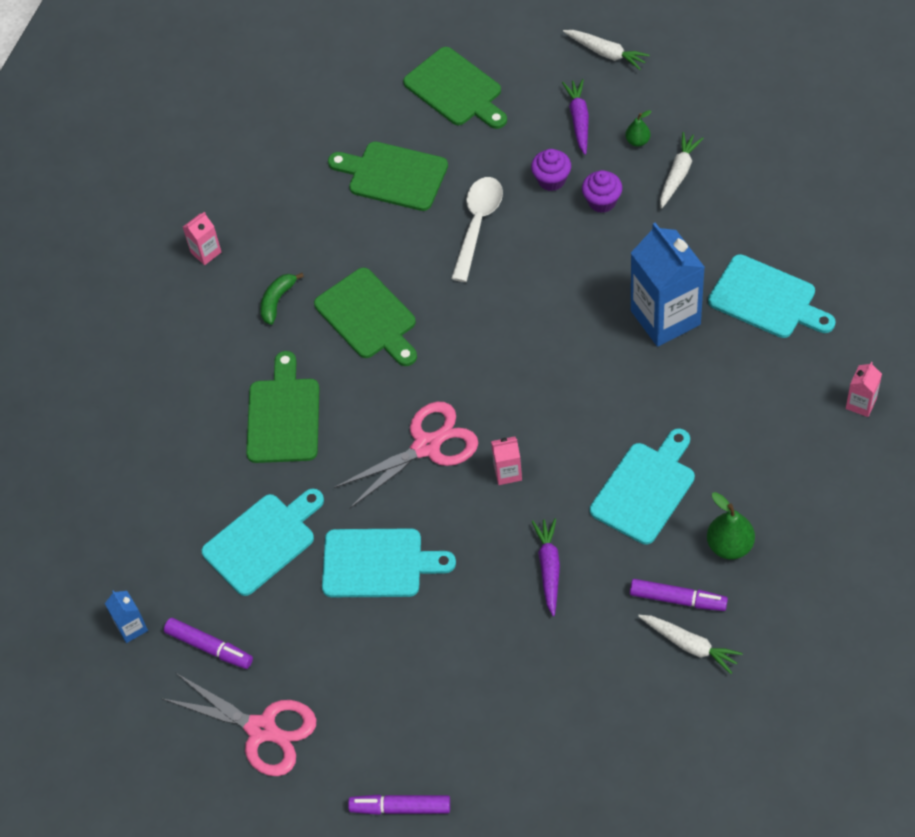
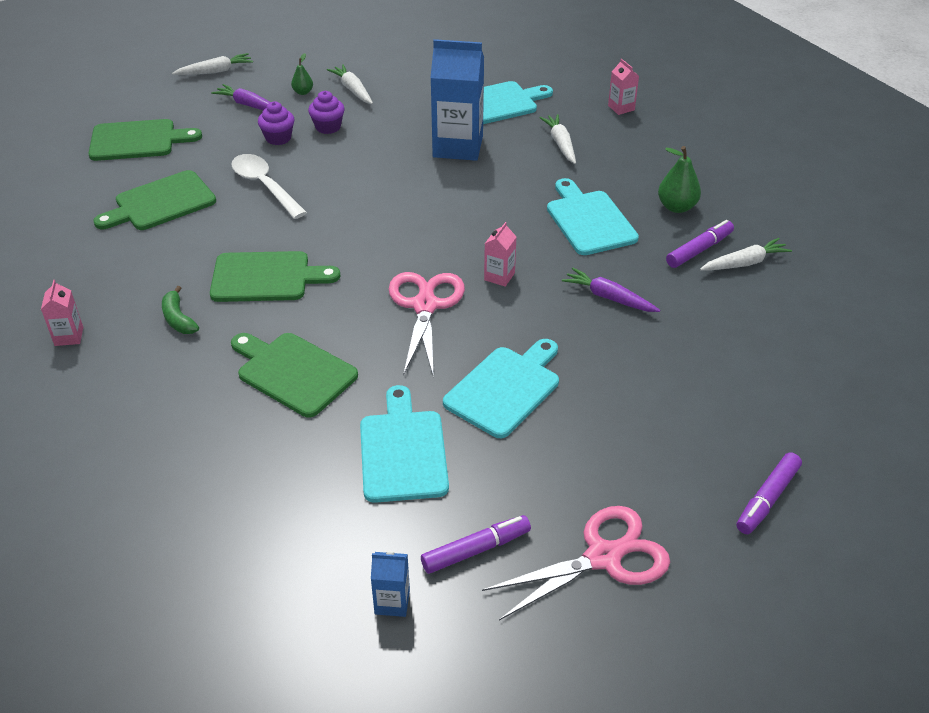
camera: 60 degrees left, 15 degrees down
(746, 393) = (560, 144): none -> white carrot

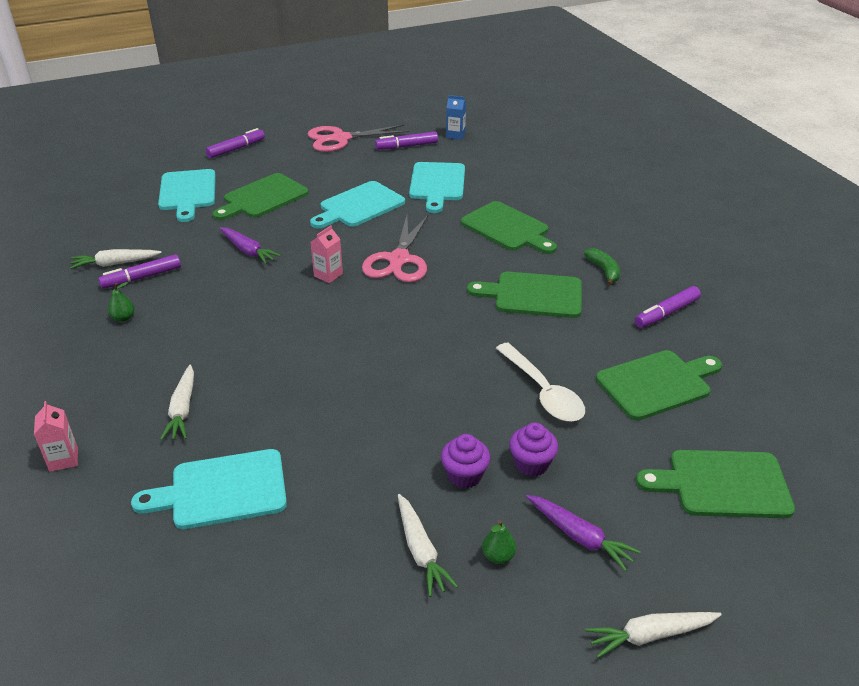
camera: 170 degrees left, 5 degrees down
(69, 336) = (691, 267): pink carton -> none
(124, 272) = (666, 313): none -> purple marker
(458, 146) = (306, 421): blue carton -> none
(589, 220) = (217, 314): turquoise cutting board -> turquoise cutting board (188, 192)
(648, 388) = (263, 198): none -> green cutting board
(676, 207) = (123, 318): green pear -> green pear, size x0.59

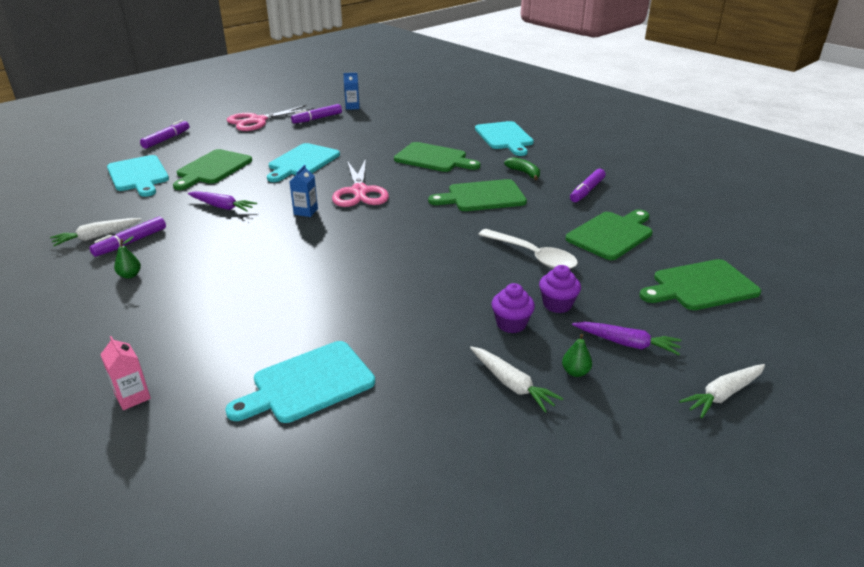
camera: 20 degrees left, 5 degrees down
(182, 409) = (232, 331): white carrot -> none
(328, 275) = (306, 211): pink carton -> blue carton
(437, 184) = (358, 139): turquoise cutting board -> turquoise cutting board (505, 137)

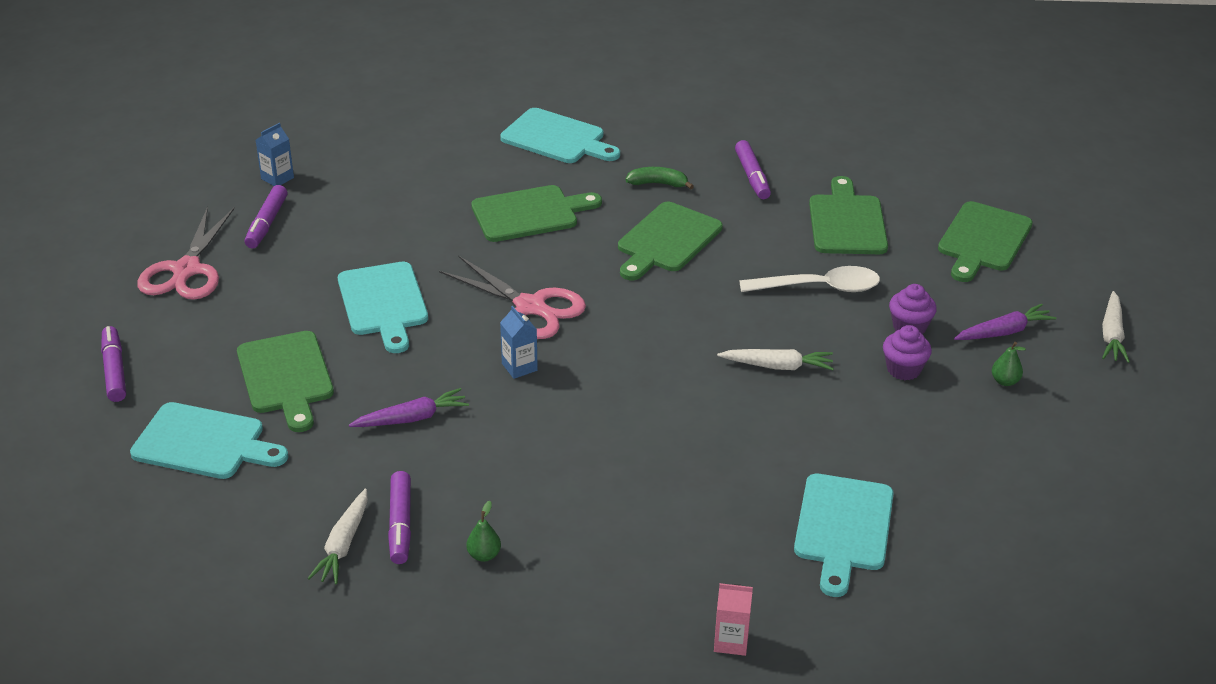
camera: 45 degrees left, 5 degrees up
(511, 384) = (979, 422): white carrot -> white carrot (777, 366)

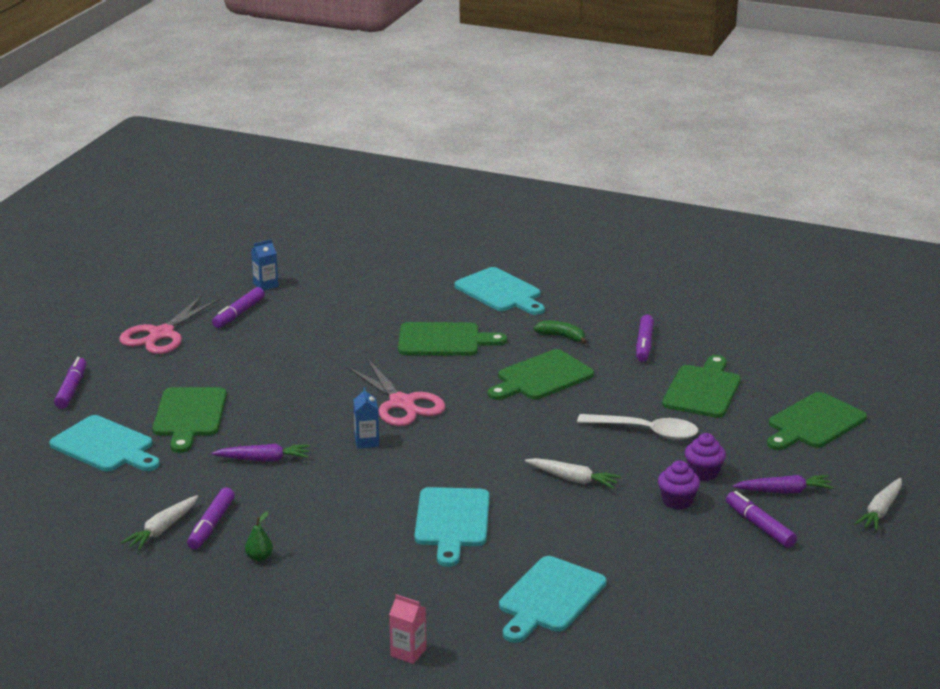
camera: 20 degrees right, 10 degrees down
(383, 303) = (292, 381): turquoise cutting board -> turquoise cutting board (452, 521)
(1005, 381) = (759, 526): green pear -> purple marker

